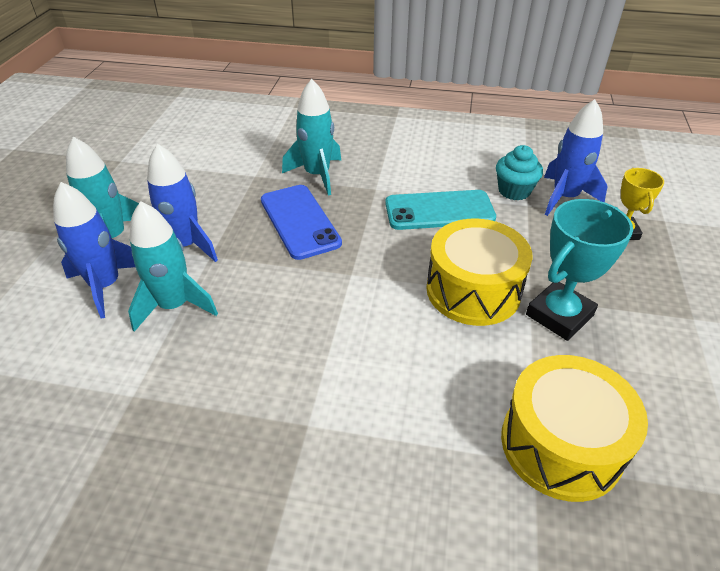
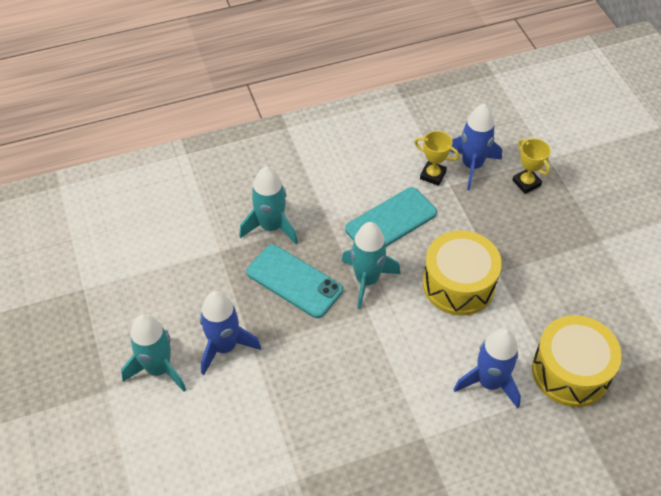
camera: 30 degrees left, 10 degrees up
(106, 286) = (196, 412): blue rocket -> blue rocket (489, 382)
(174, 306) = (264, 401): turquoise rocket -> turquoise rocket (367, 280)
(299, 221) = (294, 281): blue phone -> turquoise phone
(514, 191) = (433, 175): turquoise cupcake -> yellow trophy
(559, 315) = (523, 278): turquoise trophy -> none

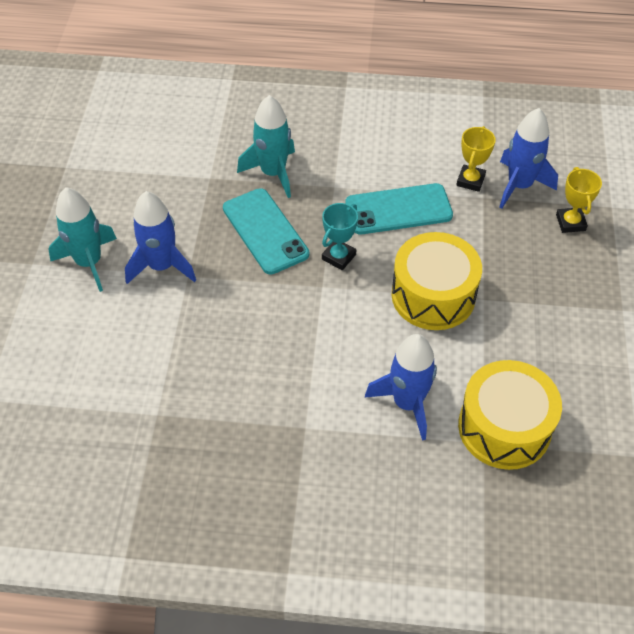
camera: 25 degrees right, 0 degrees up
(367, 280) = (339, 257): turquoise rocket -> turquoise trophy
(433, 175) = (470, 180): yellow trophy -> yellow trophy turned 60 degrees clockwise

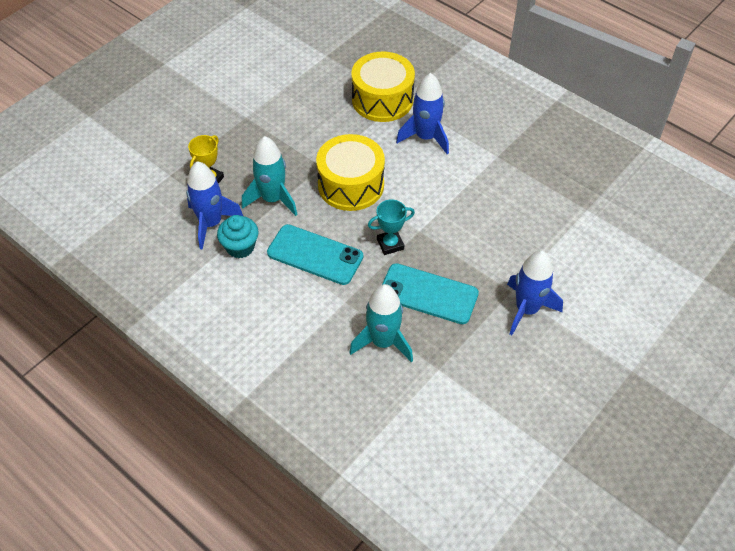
camera: 145 degrees left, 0 degrees up
(89, 262) = (584, 345): turquoise rocket -> turquoise rocket (273, 199)
(265, 231) = (428, 294): turquoise phone -> turquoise phone turned 75 degrees counterclockwise
(470, 180) = (240, 247): yellow trophy -> turquoise cupcake

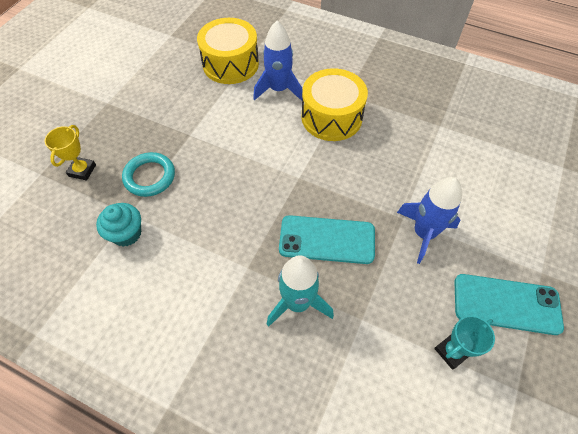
camera: 15 degrees left, 5 degrees up
(211, 223) = (91, 215): blue rocket -> none
(273, 199) = (150, 176): turquoise rocket -> turquoise ring
(315, 255) = (205, 225): turquoise phone -> turquoise phone (506, 304)
(351, 185) = (222, 147): yellow drum -> yellow drum (331, 117)
(390, 244) = (275, 197): turquoise trophy -> turquoise trophy (452, 351)

